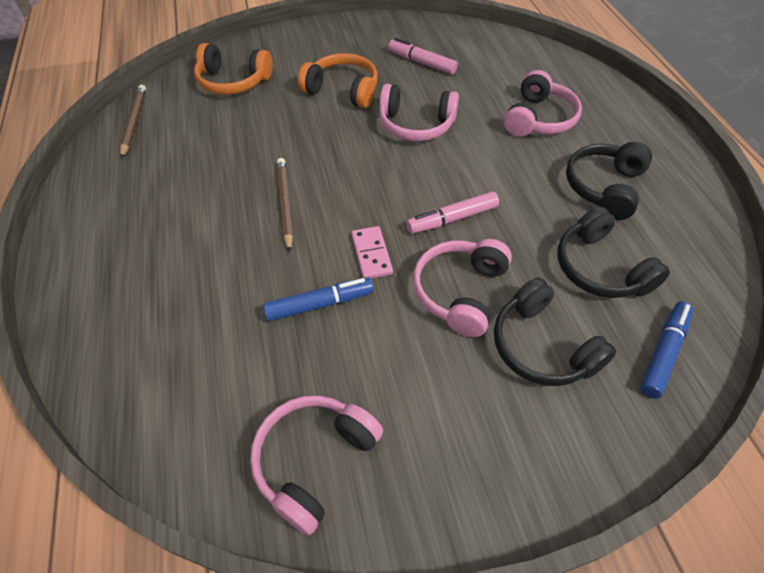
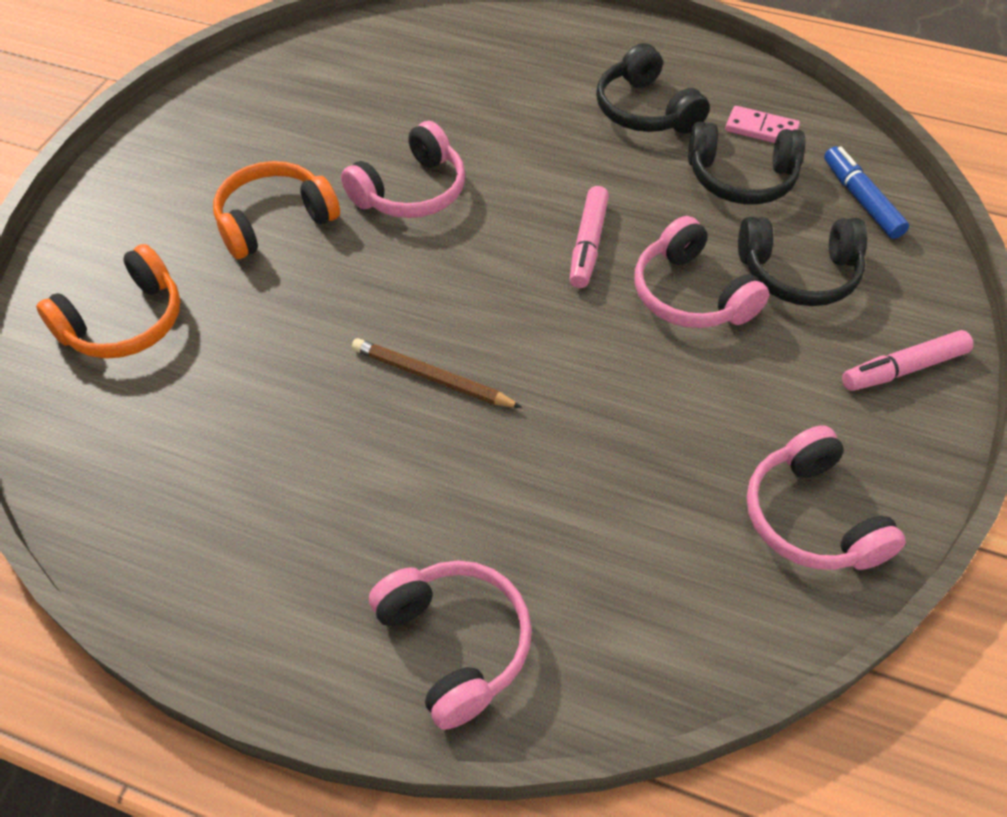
camera: 55 degrees left, 0 degrees up
(134, 122) = (90, 477): brown pencil -> none
(319, 304) = (617, 419): blue marker -> none
(371, 254) = (582, 338): pink domino -> pink domino (761, 129)
(421, 63) = (303, 124): pink marker -> pink marker (903, 369)
(538, 119) = (503, 92): pink headphones -> pink headphones (454, 644)

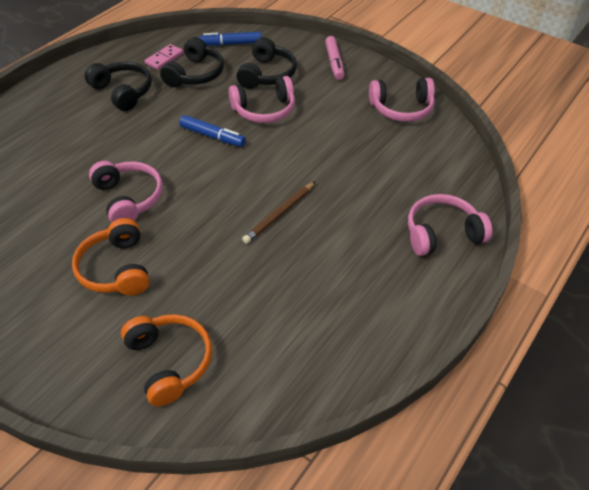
camera: 75 degrees left, 5 degrees down
(588, 244) = (212, 136): pink marker -> blue marker
(646, 110) = (122, 92): black headphones -> black headphones turned 120 degrees counterclockwise

